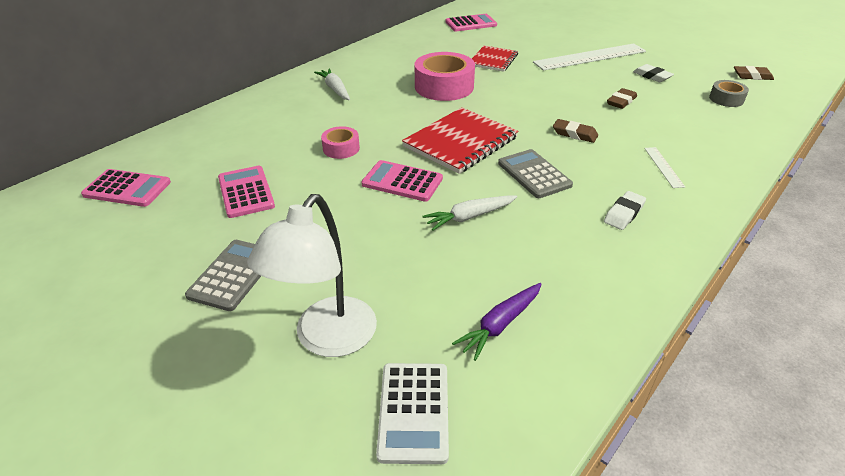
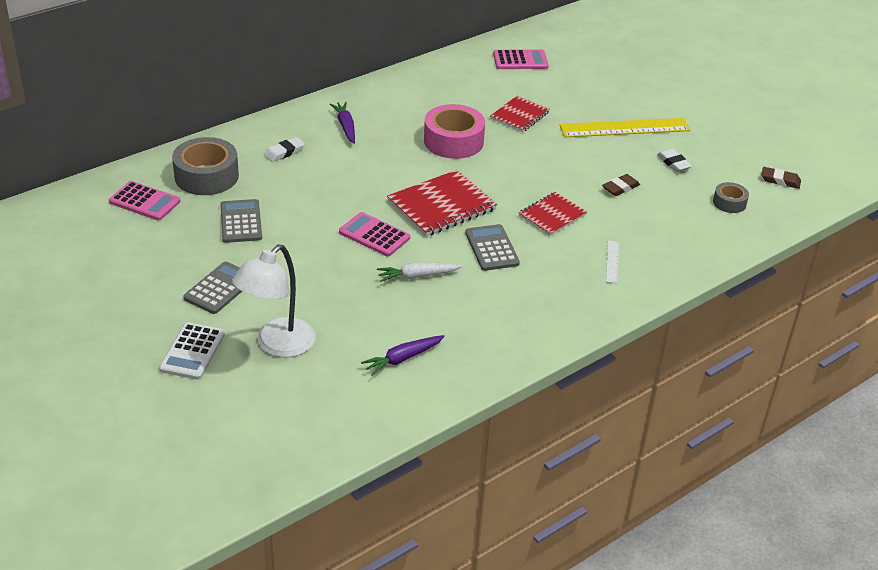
camera: 10 degrees right, 0 degrees up
(198, 152) = (206, 176): none -> grey tape
(246, 192) = (241, 222): pink calculator -> grey calculator
(335, 89) = (345, 126): white carrot -> purple carrot
(341, 148) = (332, 194): pink tape -> none
(414, 412) = (321, 398): white calculator -> white calculator (192, 351)
(574, 134) = (552, 215): brown eraser -> red notebook
(590, 57) = (624, 128): white ruler -> yellow ruler
(624, 213) = (548, 296): white eraser -> white eraser (284, 152)

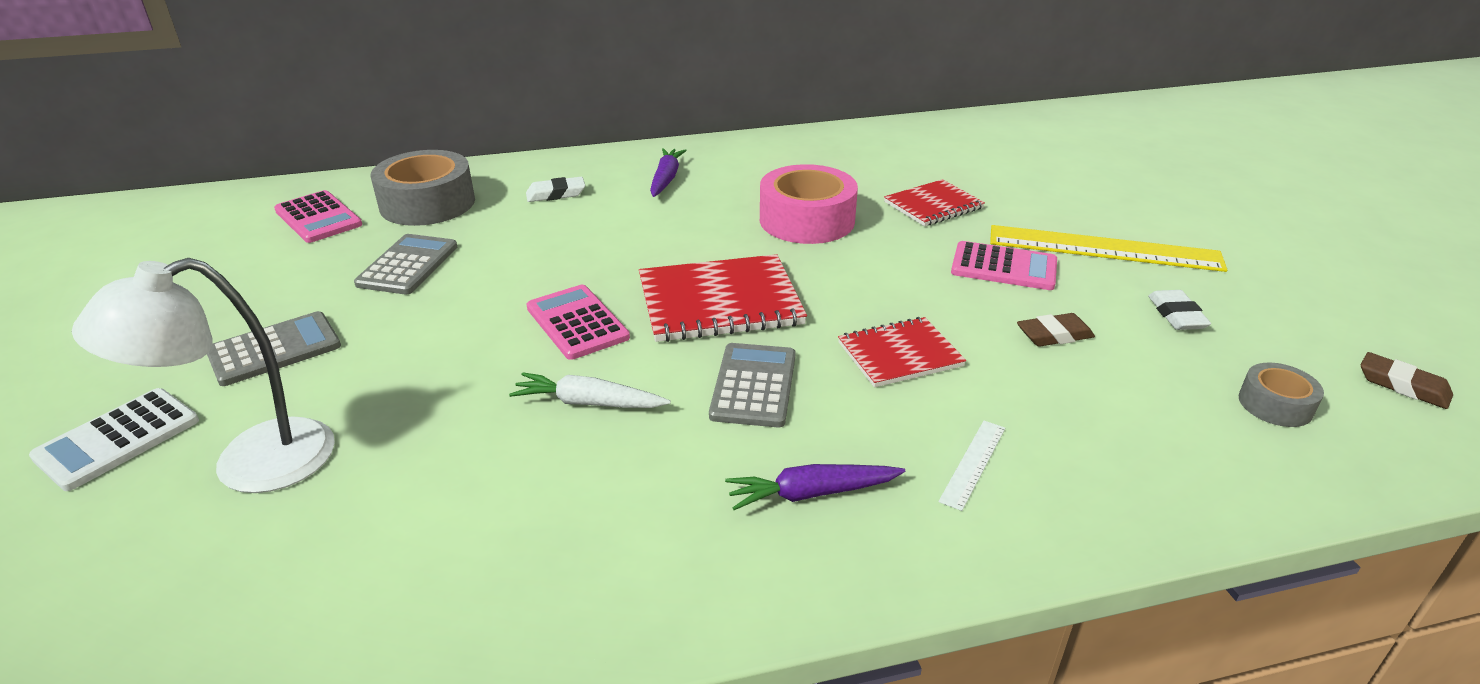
camera: 25 degrees right, 5 degrees down
(402, 359) = (424, 554): purple carrot -> purple carrot (811, 494)
(520, 60) = (976, 143): pink calculator -> pink calculator (1004, 267)

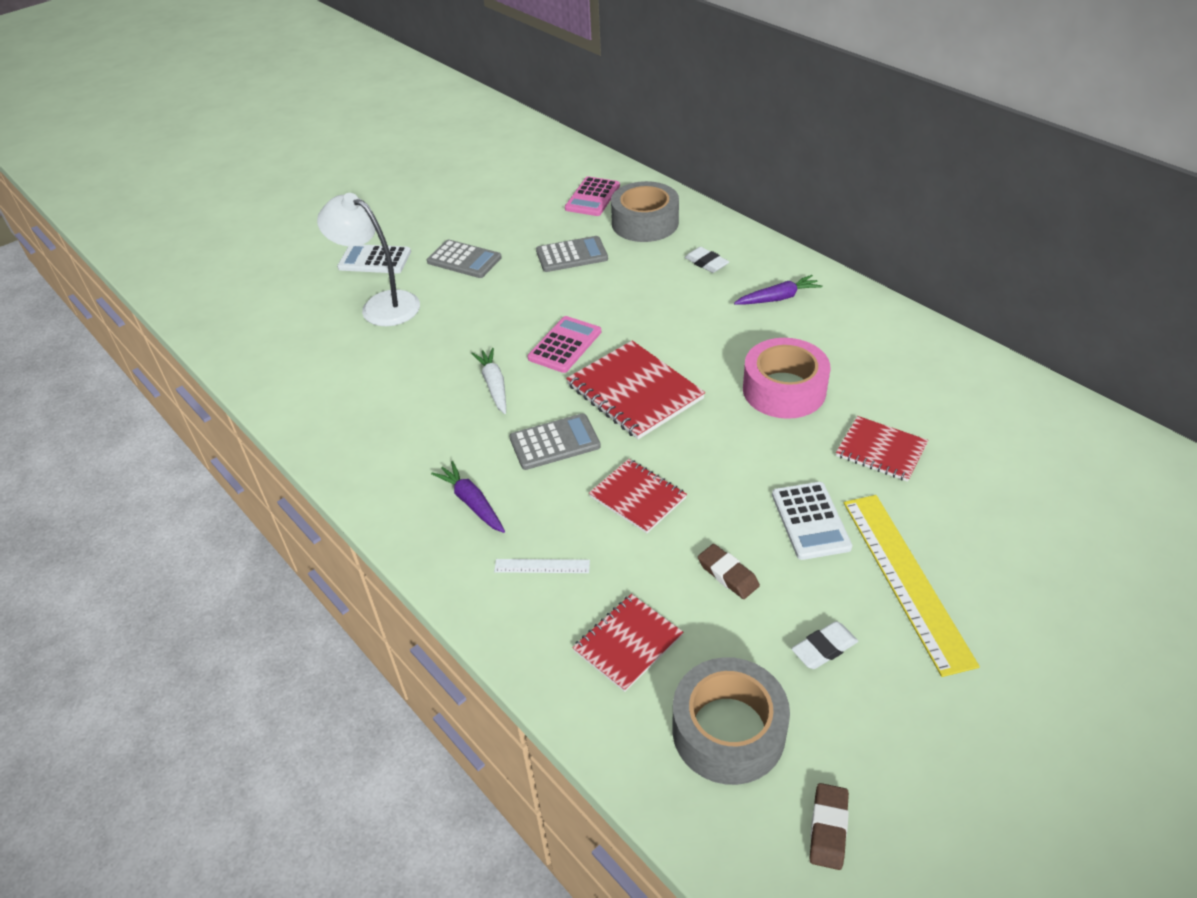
camera: 65 degrees right, 10 degrees up
(1004, 267) = (810, 521): pink calculator -> white calculator
(1131, 433) = (628, 643): none -> red notebook
(1275, 404) = (728, 731): grey tape -> grey tape, size x1.90

